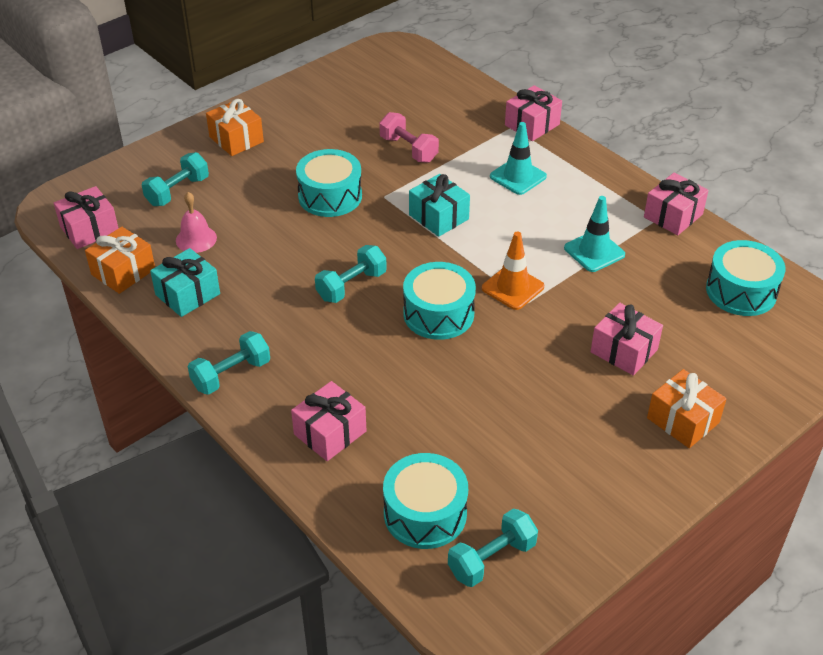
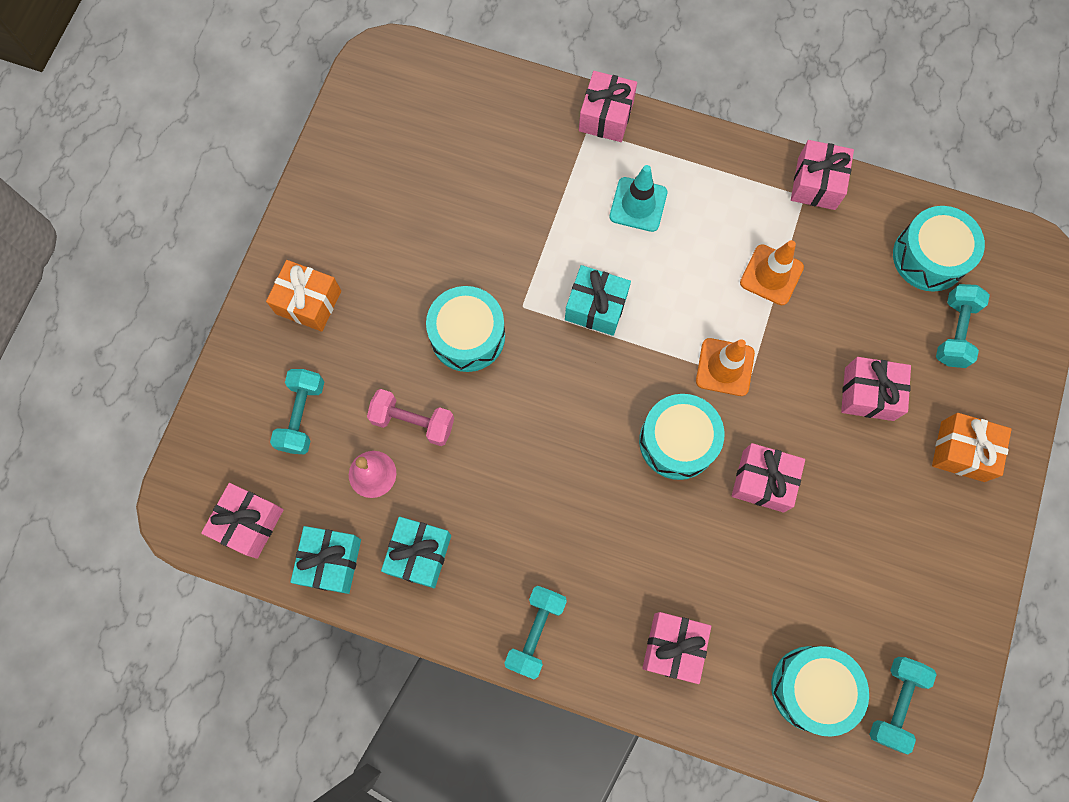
camera: 30 degrees left, 30 degrees up
(123, 272) = (330, 562): orange gift -> turquoise gift
(351, 286) = (572, 451): turquoise dumbbell -> turquoise dumbbell (954, 332)
(408, 149) = (503, 221): pink dumbbell -> pink dumbbell (413, 421)
(489, 365) = (763, 481): none -> pink gift
(594, 251) = (771, 275): turquoise traffic cone -> orange traffic cone

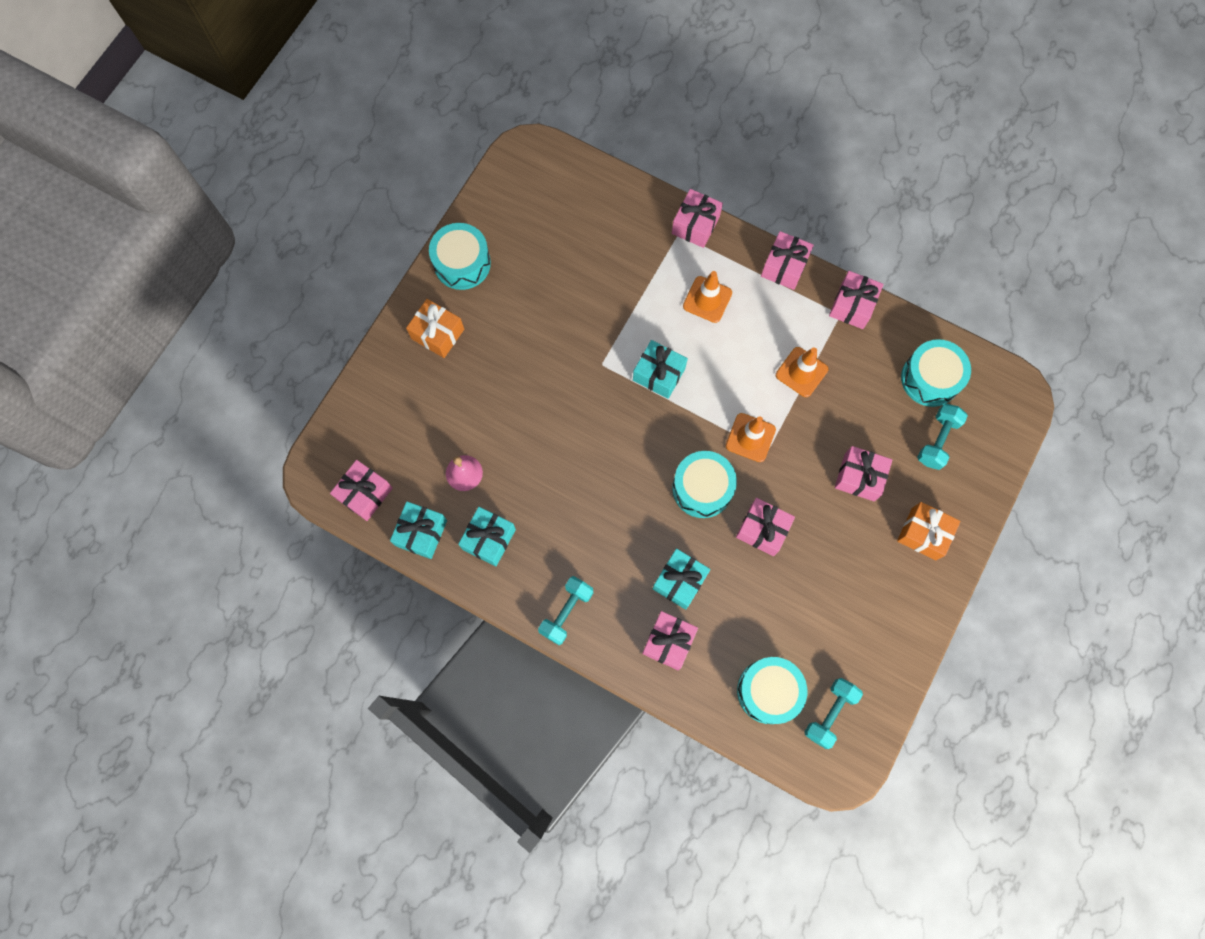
camera: 10 degrees right, 0 degrees up
(302, 416) = (418, 420): turquoise dumbbell -> none
(413, 421) = (502, 438): pink dumbbell -> none
(467, 336) = (555, 380): turquoise drum -> turquoise drum (462, 263)
(638, 204) = (707, 299): turquoise traffic cone -> orange traffic cone
(672, 565) = (680, 581): none -> turquoise gift
(724, 149) = (784, 267): none -> pink gift

